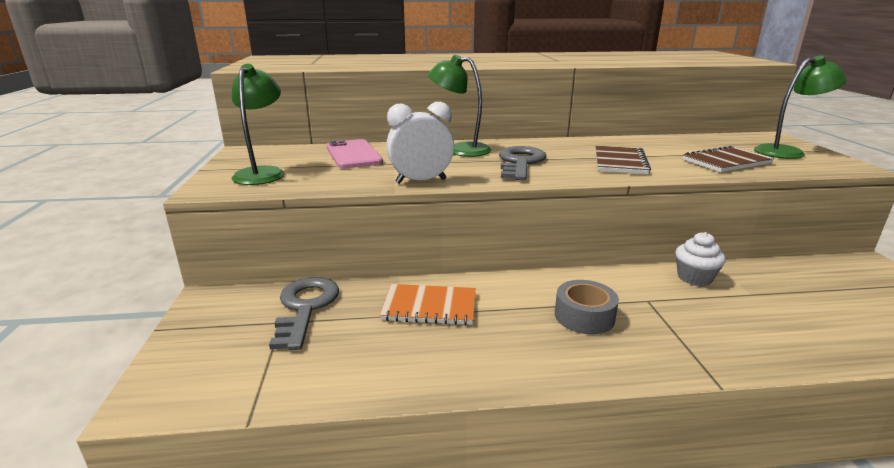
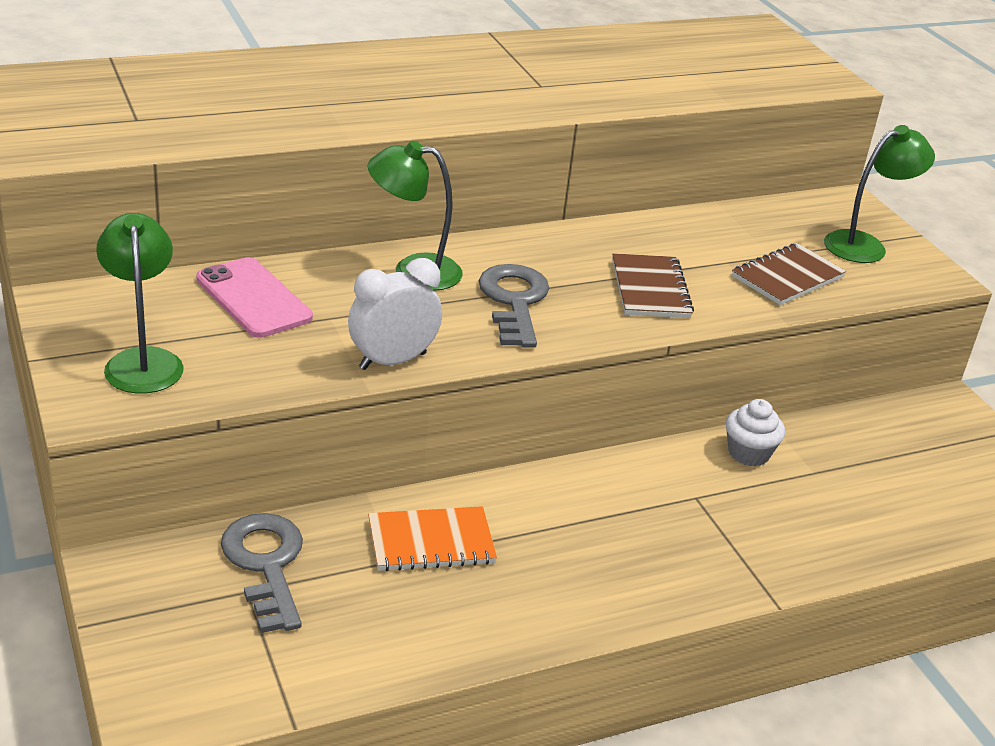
camera: 20 degrees left, 10 degrees up
(584, 316) = (625, 532): grey tape -> none

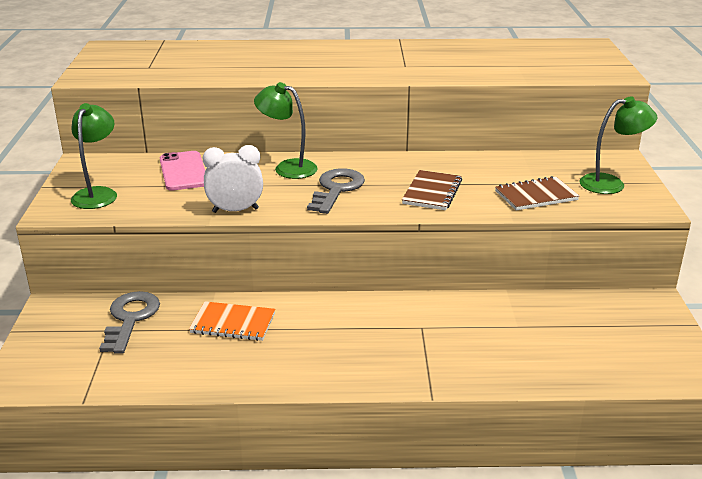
camera: 25 degrees right, 5 degrees down
(748, 453) = (477, 308): white cupcake -> none

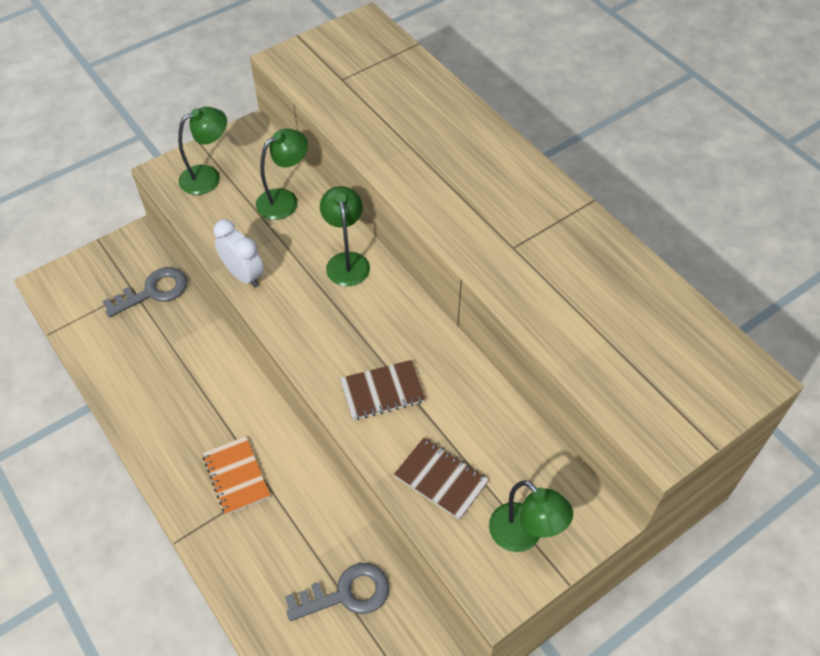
camera: 55 degrees right, 25 degrees up
(183, 171) = (284, 200): pink phone -> green lamp
(233, 323) = (187, 355): orange notebook -> orange notebook (236, 476)
(336, 189) = (333, 319): grey key -> grey key (346, 593)

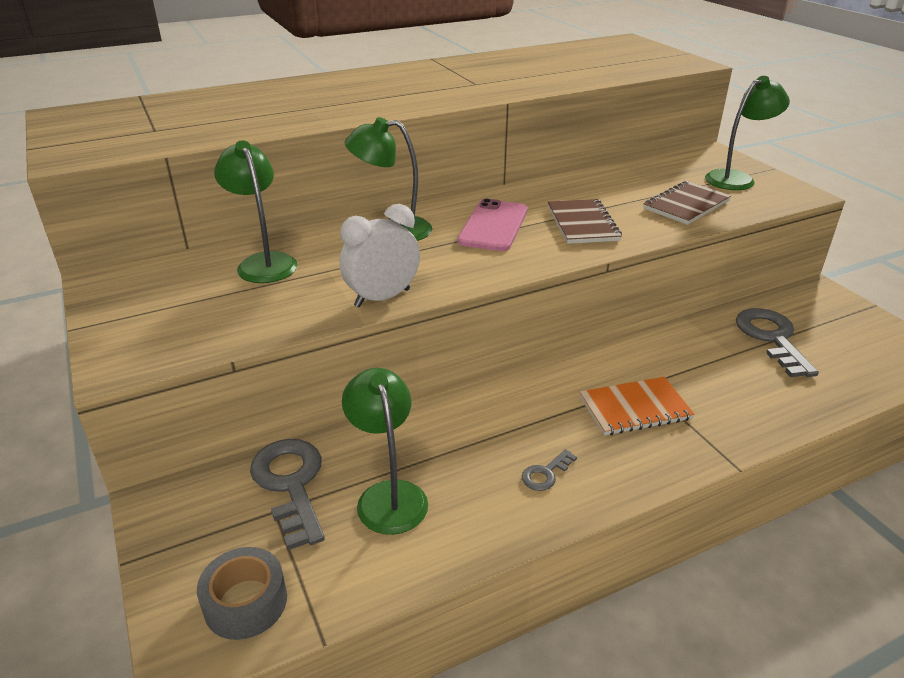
camera: 80 degrees left, 20 degrees down
(72, 296) = (245, 602): none -> grey tape
(165, 421) = (545, 474): none -> grey key
(208, 177) = (167, 320): green lamp -> green lamp (388, 495)
(366, 327) = (493, 226): none -> pink phone

